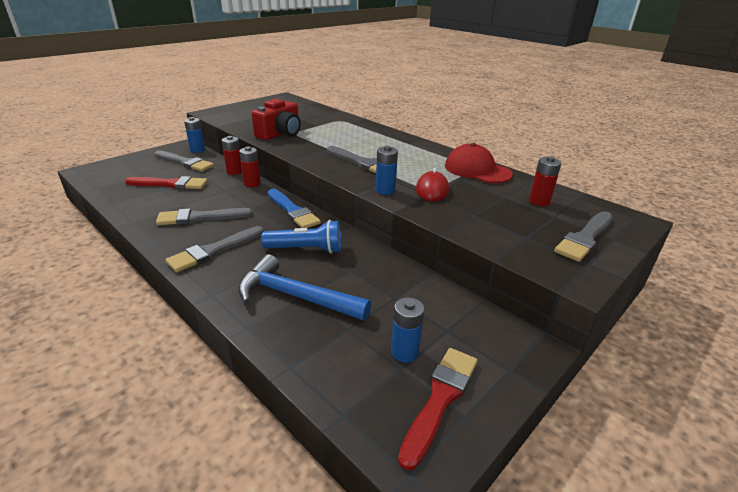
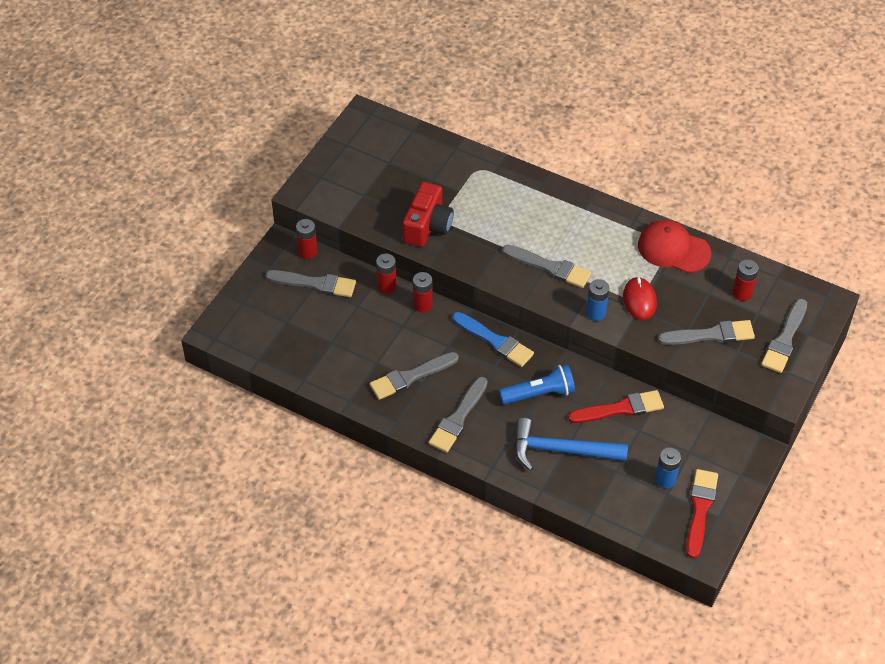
camera: 15 degrees left, 20 degrees up
(170, 184) = (334, 330): red brush -> red brush (620, 409)
(197, 150) = (308, 252): blue battery -> red battery
(498, 221) = (711, 335): none -> grey brush

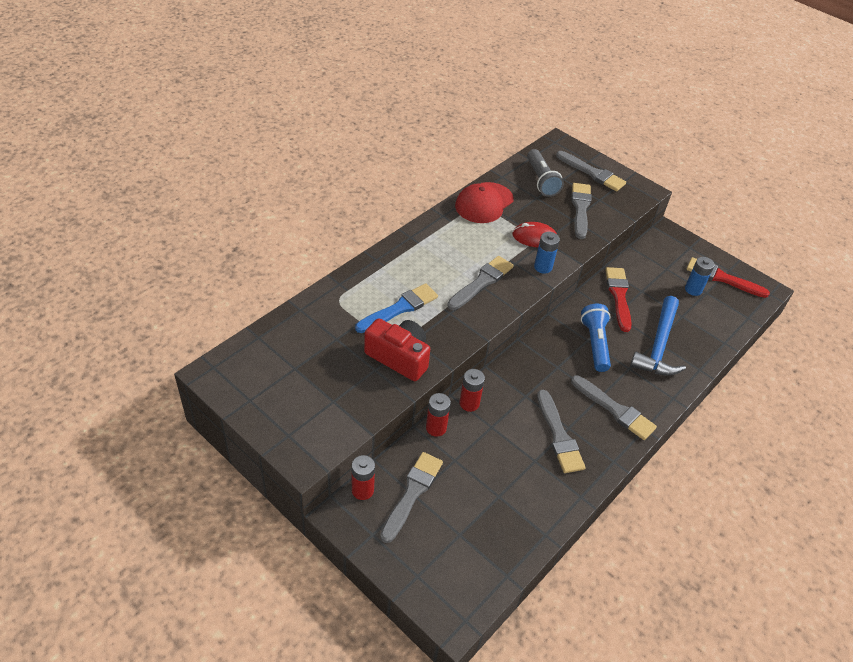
camera: 80 degrees left, 5 degrees down
(495, 341) = (528, 359): blue brush -> blue brush (399, 308)
(742, 293) = (541, 180): red battery -> grey flashlight

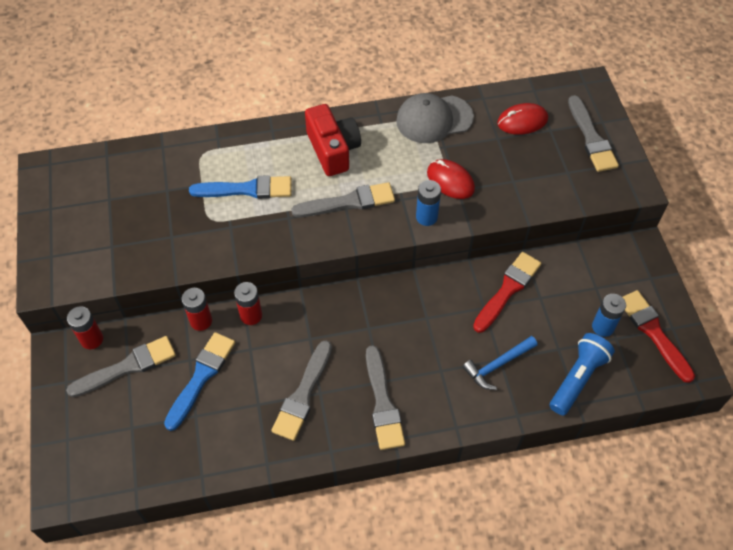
camera: 40 degrees right, 10 degrees up
(399, 357) = (202, 236): red camera -> red camera (333, 150)
(476, 466) = (201, 377): none -> blue brush
(484, 203) = (434, 119): red cap -> grey cap
(541, 180) = (522, 121): grey flashlight -> red mouse
(580, 208) = (534, 172): grey brush -> none
(595, 343) = (430, 325): blue flashlight -> blue flashlight (577, 378)
(658, 345) = (497, 365): blue hammer -> blue hammer, size x0.62

